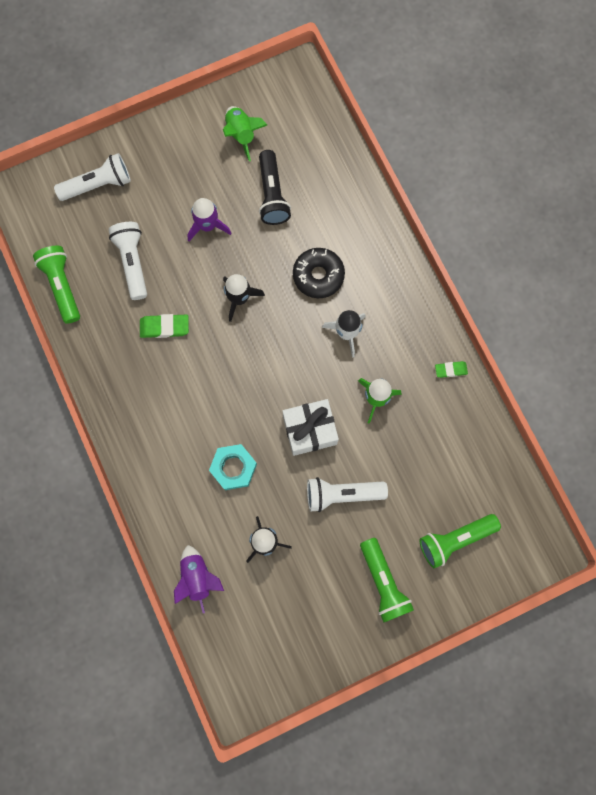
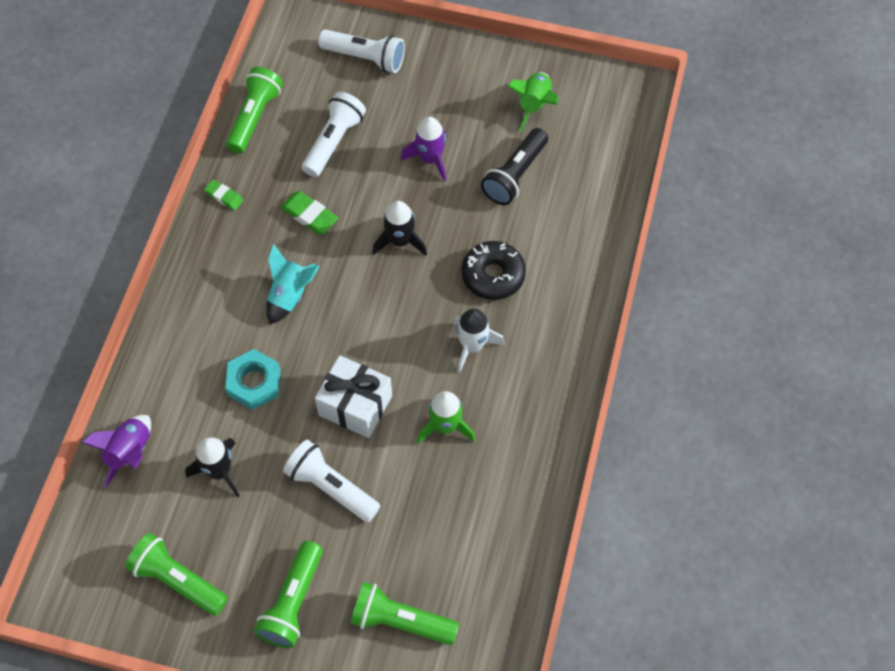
camera: 40 degrees right, 15 degrees down
(202, 391) = (290, 295): none -> turquoise rocket
(303, 629) = (177, 580): none -> green flashlight
(450, 370) = (544, 457): green eraser -> green eraser (224, 196)

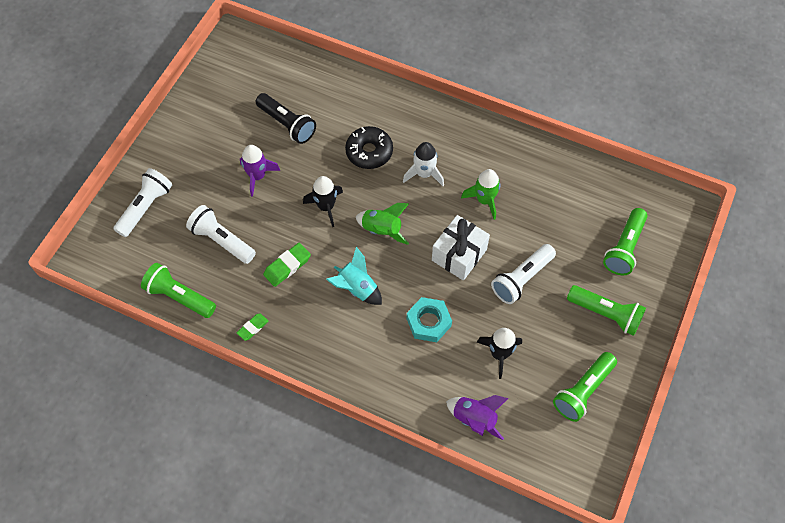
camera: 80 degrees left, 0 degrees up
(534, 105) = (228, 102): green rocket -> green rocket (382, 230)

